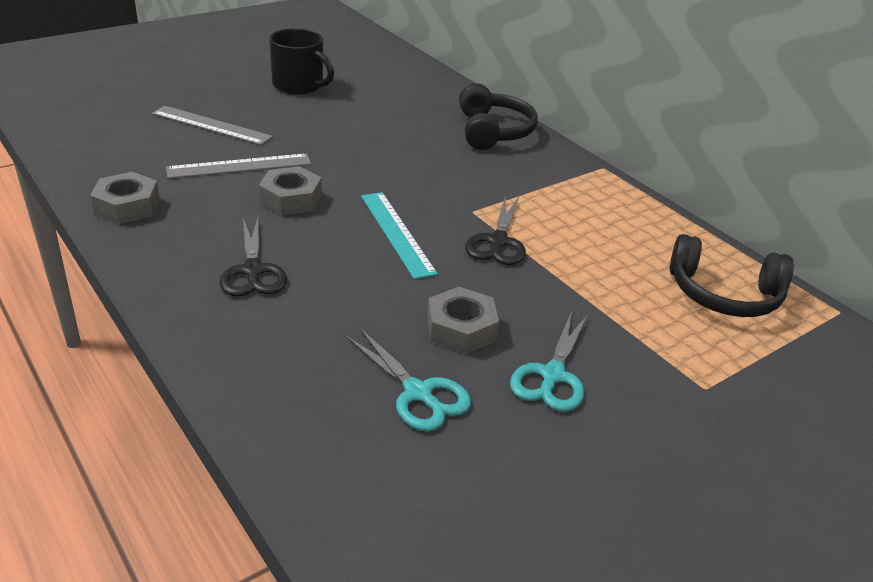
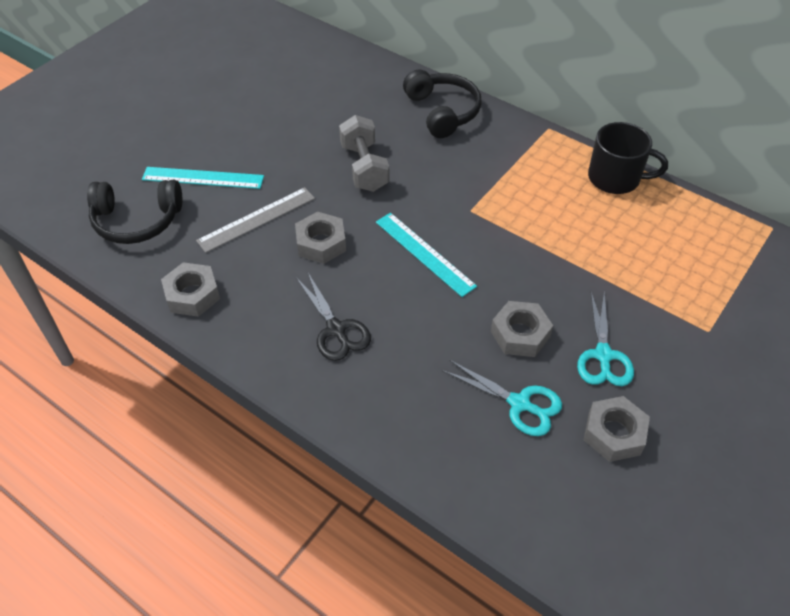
camera: 15 degrees left, 15 degrees up
(211, 125) = (203, 178): grey ruler -> turquoise ruler
(299, 85) = (249, 104): black mug -> black mug (615, 178)
(380, 153) = (364, 167): none -> grey dumbbell
(498, 242) = (505, 237): black scissors -> none
(521, 457) = (614, 433): none -> grey nut
(724, 294) = (688, 237): black headphones -> black headphones (137, 220)

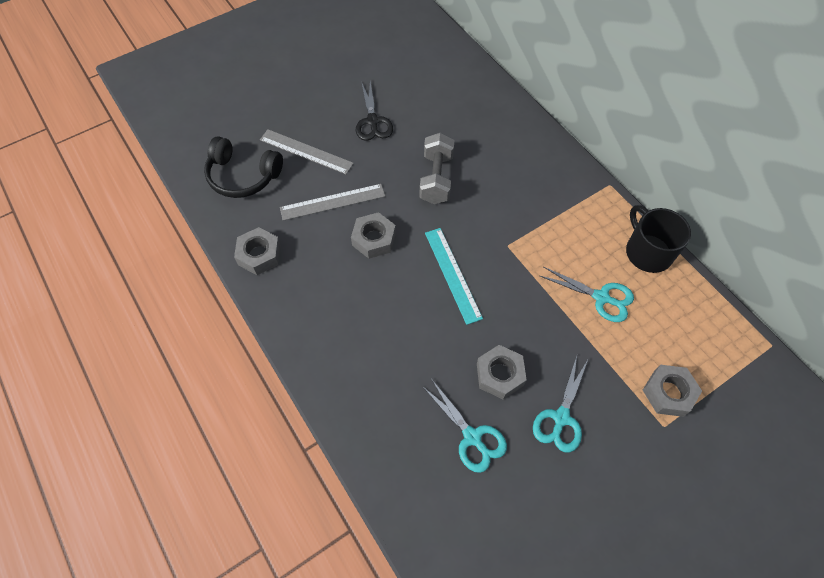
camera: 20 degrees right, 10 degrees up
(203, 178) = (306, 151): turquoise ruler -> grey ruler
(336, 330) = (355, 321): black scissors -> black scissors (372, 121)
(442, 112) = (523, 143): black headphones -> none
(589, 232) = (601, 297): none -> turquoise scissors
(614, 433) = (538, 492): grey nut -> grey nut (668, 393)
(615, 178) = (647, 252): black mug -> black mug turned 150 degrees counterclockwise

